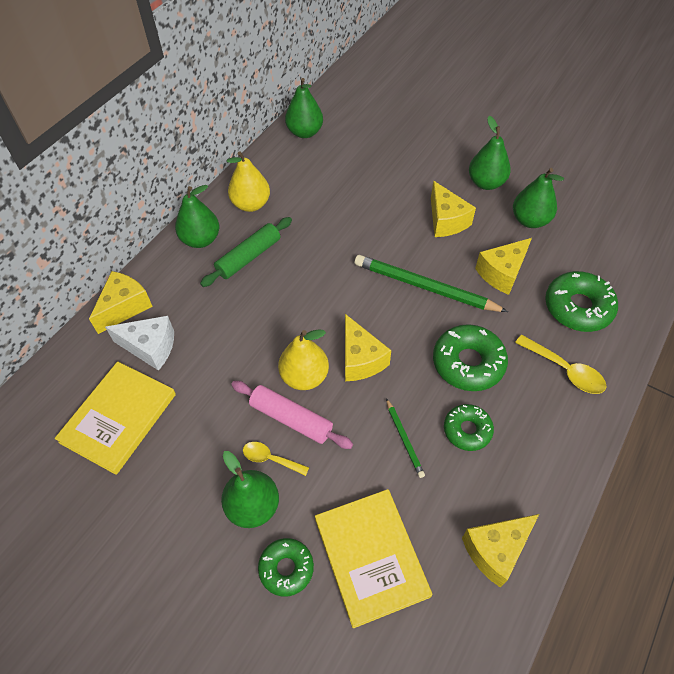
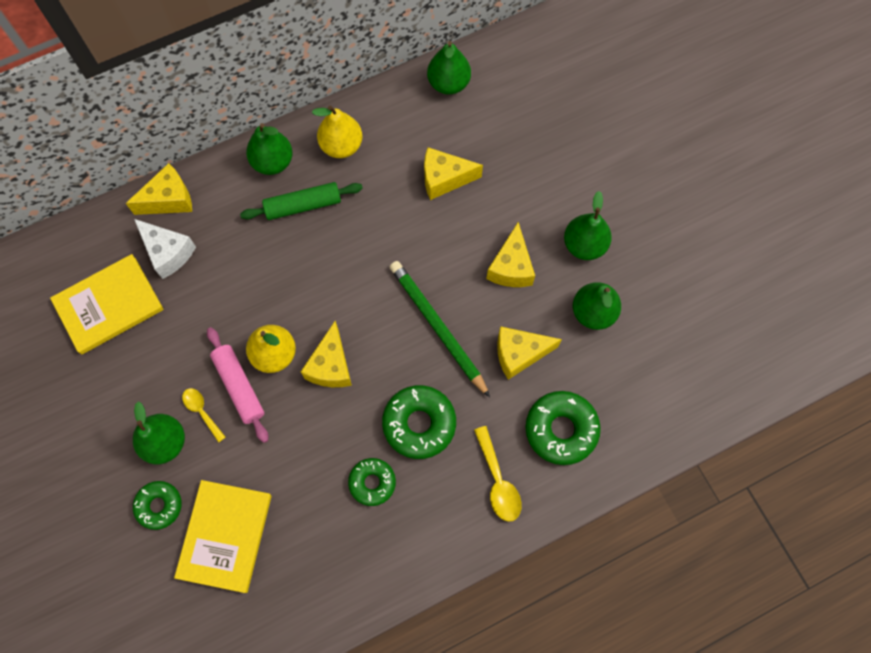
camera: 30 degrees right, 15 degrees up
(404, 439) = (316, 459): green pencil -> none
(495, 550) = (320, 590): yellow cheese -> yellow cheese (444, 179)

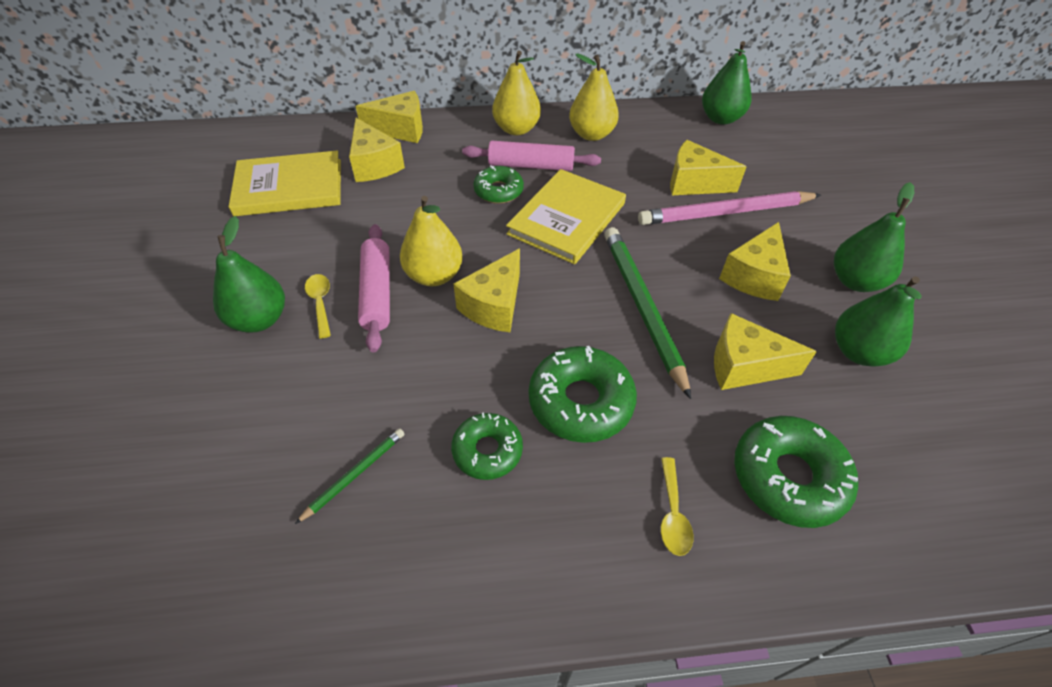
camera: 20 degrees right, 20 degrees down
(159, 506) = (206, 382): green donut -> green donut (498, 191)
(168, 253) = (374, 165): white cheese -> yellow cheese
(225, 536) = (260, 446): yellow book -> yellow book (567, 219)
(272, 162) = (516, 129): green pear -> yellow pear
(296, 531) = (355, 475): none -> green pencil
(303, 205) = (531, 166): green rolling pin -> pink rolling pin
(477, 205) = (725, 212): none -> pink pencil
(498, 481) = (672, 514): yellow spoon -> yellow spoon, size x0.67

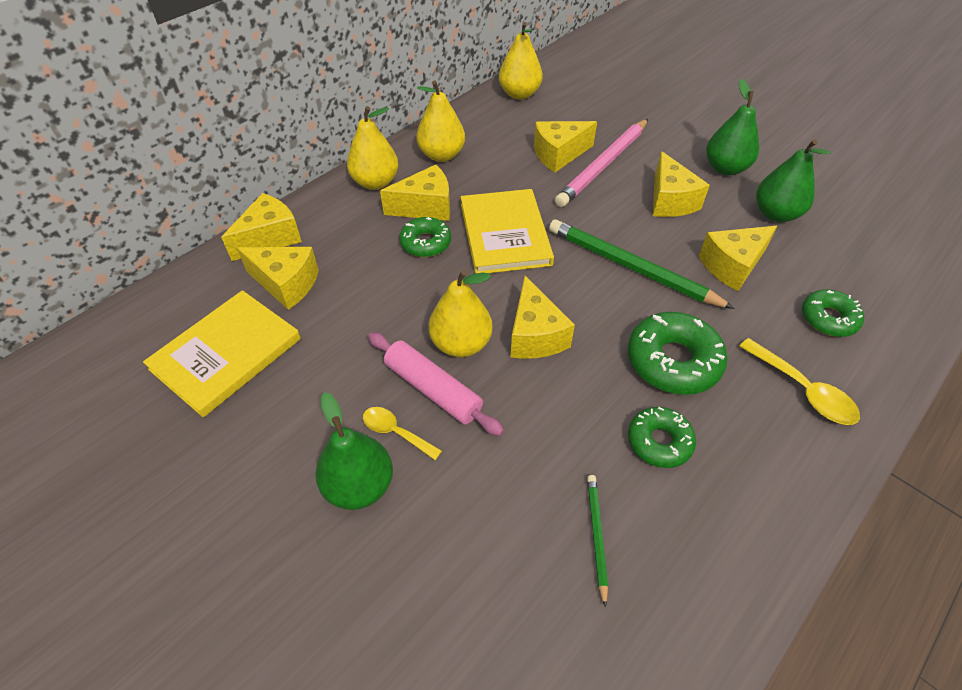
camera: 40 degrees left, 0 degrees up
(531, 166) = (425, 207): pink rolling pin -> yellow cheese
(672, 514) = (803, 390): yellow spoon -> yellow spoon, size x1.50
(720, 118) = (519, 94): green pear -> yellow pear
(788, 477) = (828, 319): green donut -> green donut, size x0.63

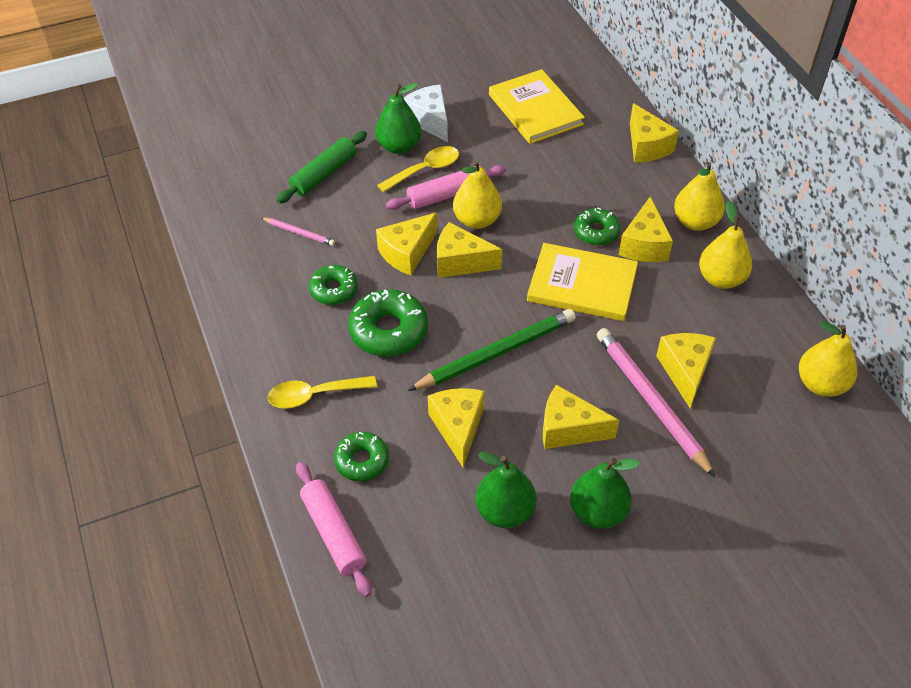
camera: 115 degrees right, 0 degrees up
(285, 470) = (429, 120): none -> white cheese
(286, 284) = (588, 146): yellow cheese -> yellow cheese (407, 253)
(396, 432) = (425, 170): yellow spoon -> yellow spoon, size x1.50
(463, 565) = (324, 174): none -> green rolling pin
(596, 536) = (299, 233): green pencil -> pink pencil
(908, 309) = (333, 533): none -> pink rolling pin

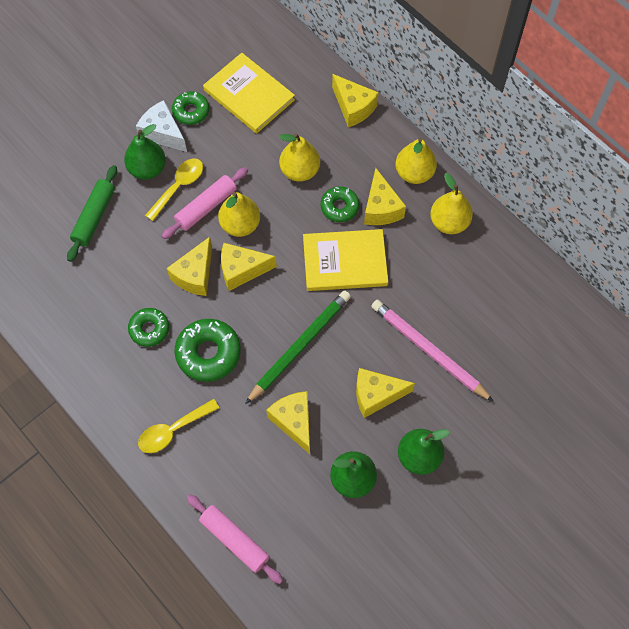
camera: 20 degrees left, 15 degrees up
(299, 233) = (97, 283): pink pencil -> none
(362, 461) = (232, 474): green donut -> green donut (191, 111)
(685, 371) = (446, 316): yellow cheese -> none
(821, 384) = (546, 295): yellow pear -> yellow pear (300, 171)

